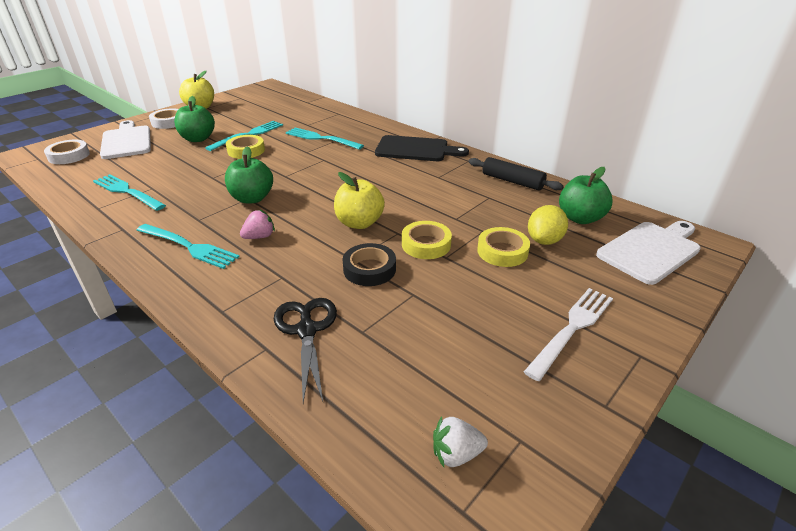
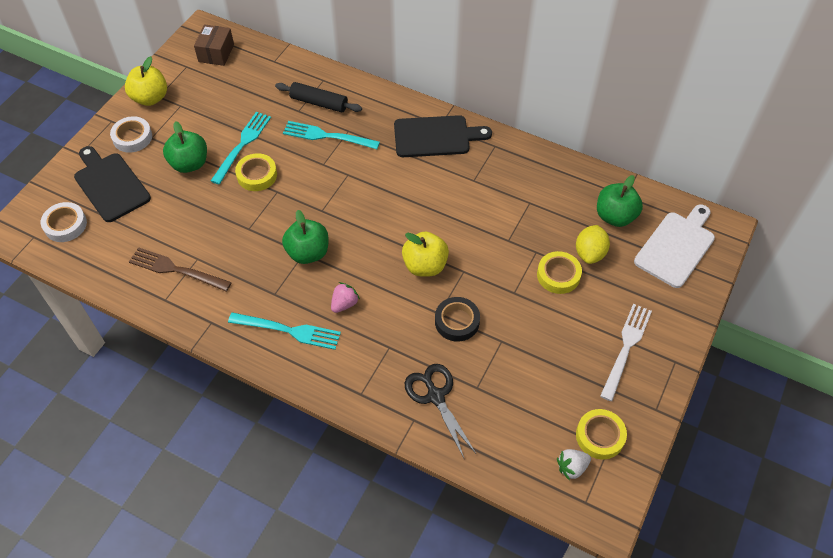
camera: 15 degrees left, 20 degrees up
(127, 141) = (110, 185): white cutting board -> black cutting board
(127, 191) = (176, 270): turquoise fork -> brown fork
(267, 95) = (216, 53): none -> brown box
(426, 244) = (493, 281): yellow tape -> yellow tape (600, 436)
(512, 181) = (545, 173): black rolling pin -> black rolling pin (319, 103)

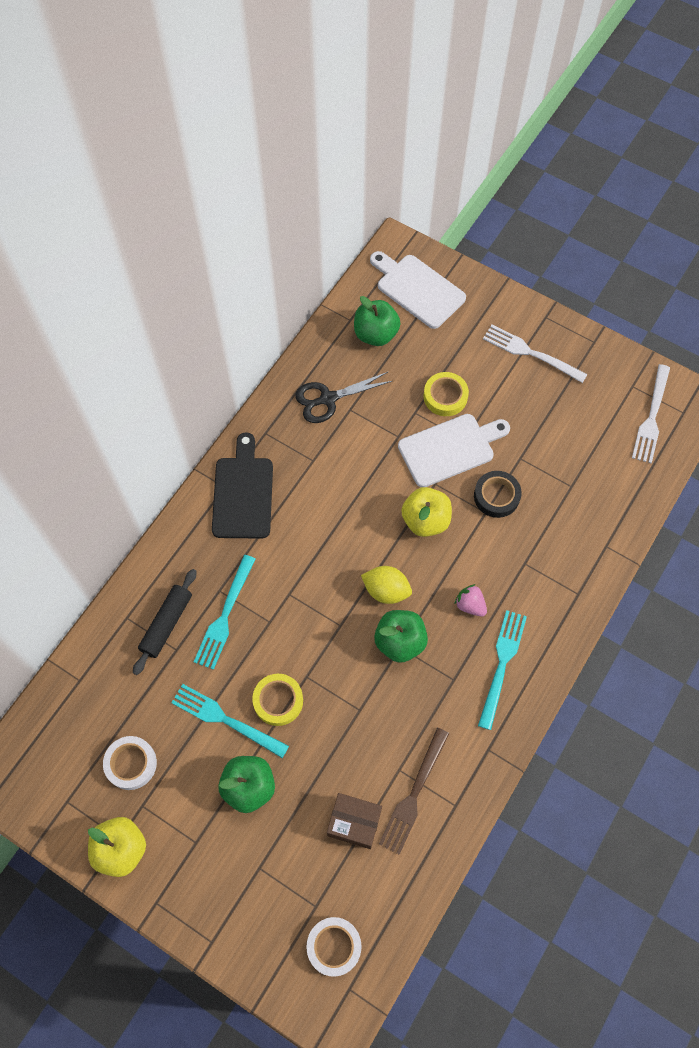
camera: 85 degrees left, 10 degrees up
(110, 185) = (272, 891): black cutting board -> none
(132, 137) = (192, 869): white tape -> white tape (131, 764)
(216, 53) = (48, 760): brown box -> brown box (354, 823)
(435, 396) = (581, 524): black scissors -> black scissors (328, 399)
(502, 281) = (450, 449): none -> white cutting board
(572, 467) = (651, 418): white strawberry -> white fork
(590, 253) = (420, 364): yellow lemon -> yellow lemon (386, 590)
(600, 436) = (621, 390): yellow tape -> none

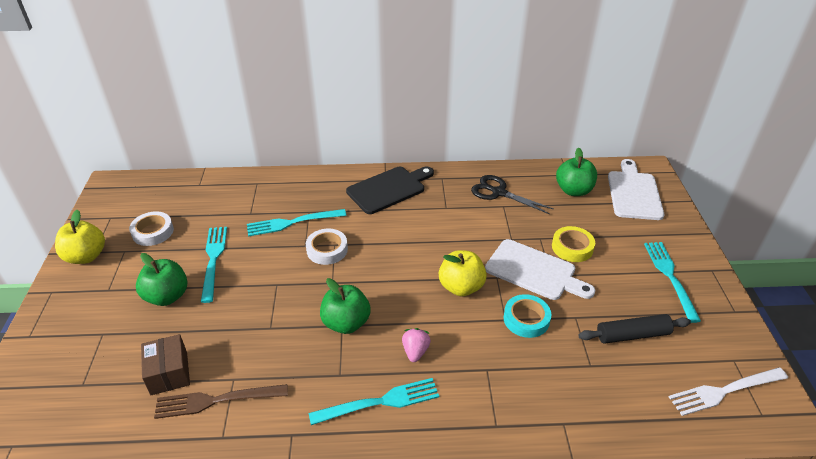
camera: 55 degrees right, 25 degrees down
(166, 624) = (265, 201): black rolling pin -> black rolling pin (632, 335)
(278, 701) = (246, 279): yellow tape -> none
(334, 946) = (49, 415): white tape -> white tape (327, 250)
(386, 590) = (382, 293): yellow lemon -> none
(496, 496) = (526, 319): black tape -> turquoise tape
(530, 353) = (670, 276): white fork -> turquoise fork

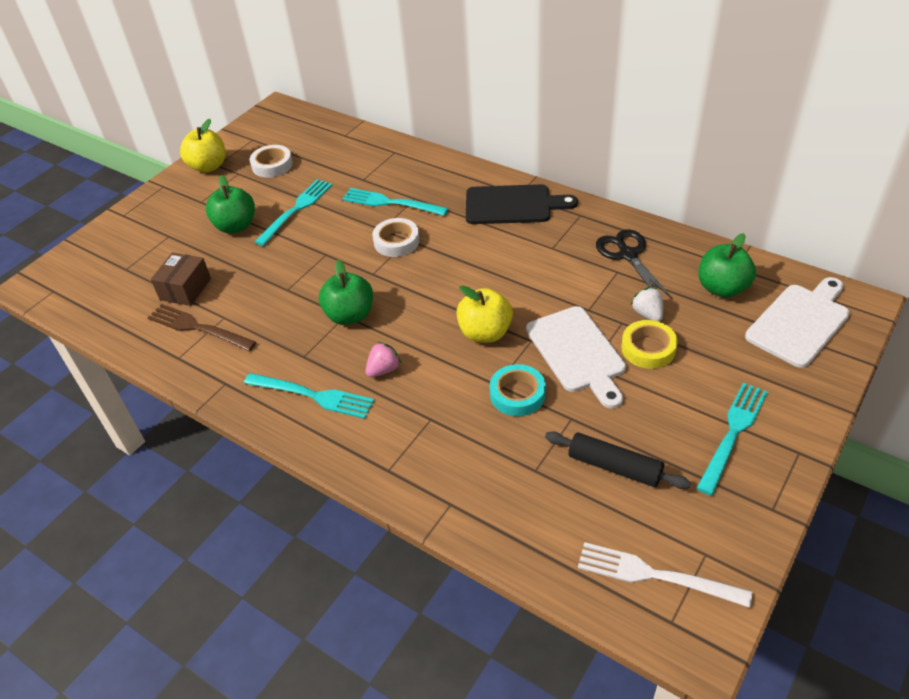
camera: 40 degrees right, 5 degrees up
(549, 226) = (647, 314): none -> white strawberry

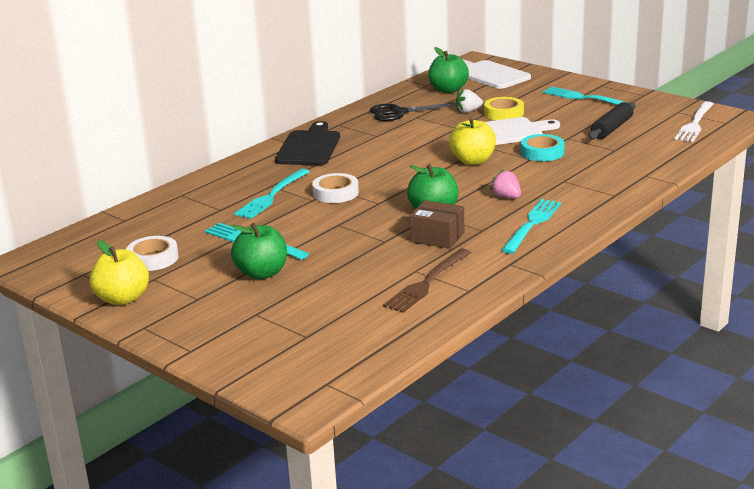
camera: 85 degrees left, 20 degrees down
(185, 289) = (361, 295): brown box -> brown box (437, 237)

